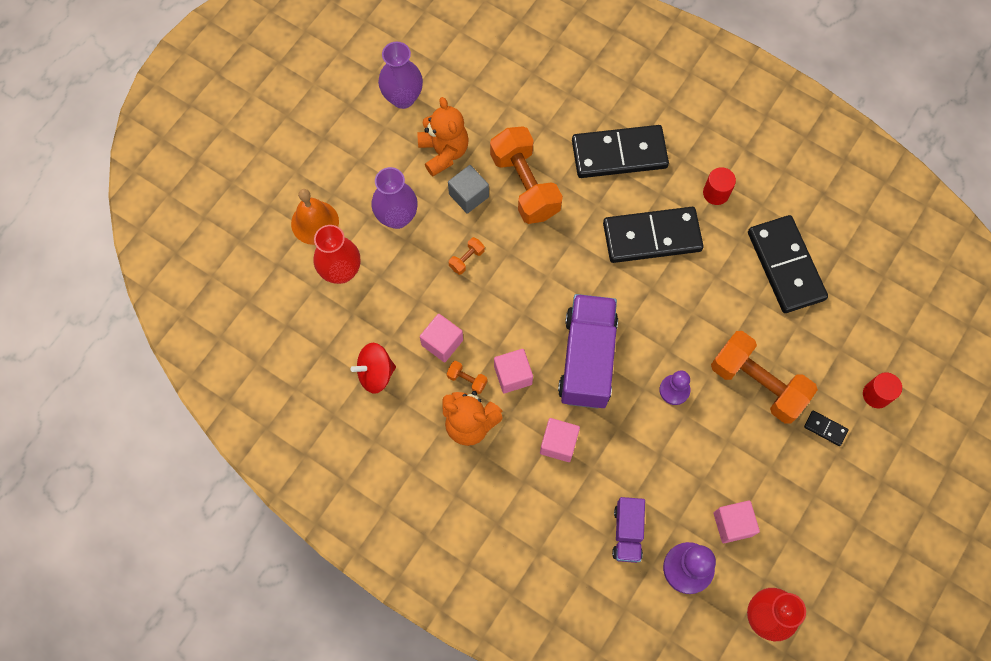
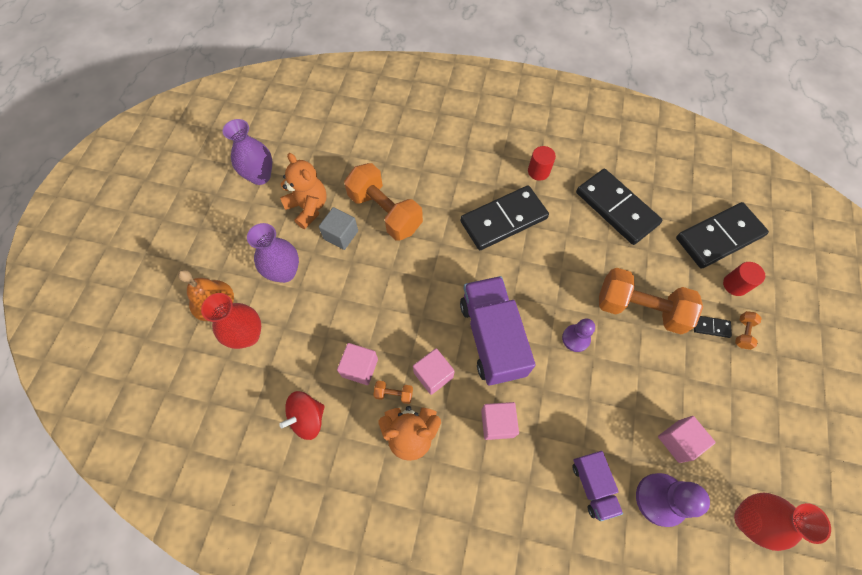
camera: 20 degrees left, 5 degrees down
(466, 259) = (357, 287): orange dumbbell -> orange dumbbell (743, 333)
(619, 154) = (451, 165): black domino -> black domino (719, 237)

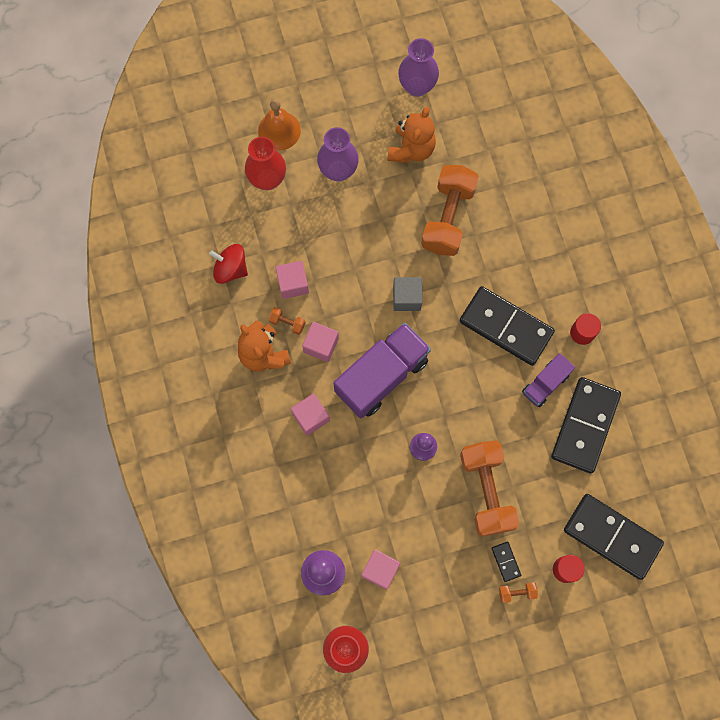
camera: 60 degrees right, 10 degrees up
(341, 235) = (401, 194): grey cube -> grey cube (407, 298)
(394, 394) = (287, 323): orange dumbbell -> orange dumbbell turned 45 degrees counterclockwise
(592, 486) = (303, 515): purple truck -> purple truck (545, 384)

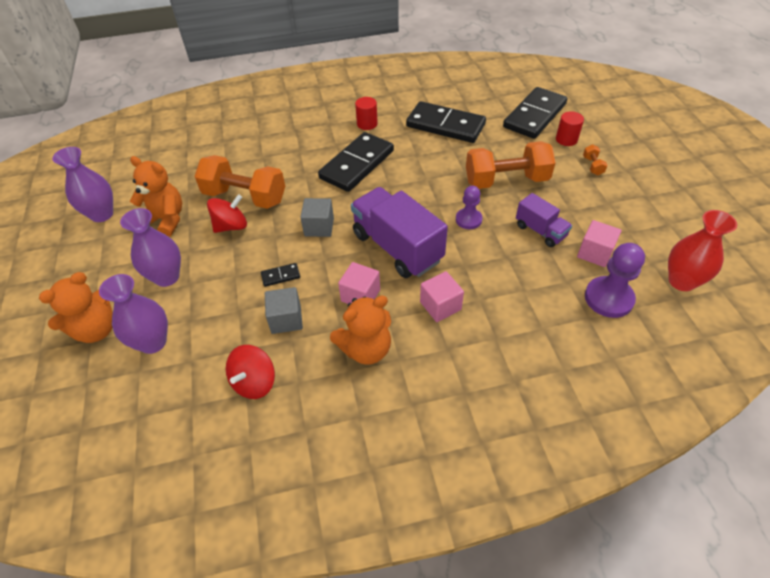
camera: 85 degrees left, 25 degrees down
(267, 179) = (153, 342): red vase -> purple vase
(279, 130) = (96, 330): orange bell -> orange teddy bear
(287, 323) = (331, 325): orange dumbbell -> none
(293, 284) = (286, 319): pink cube -> grey cube
(405, 213) = (231, 226): none -> red spinning top
(505, 561) = (567, 171): black domino -> black domino (280, 276)
(545, 384) = (409, 144): purple truck -> purple truck (540, 231)

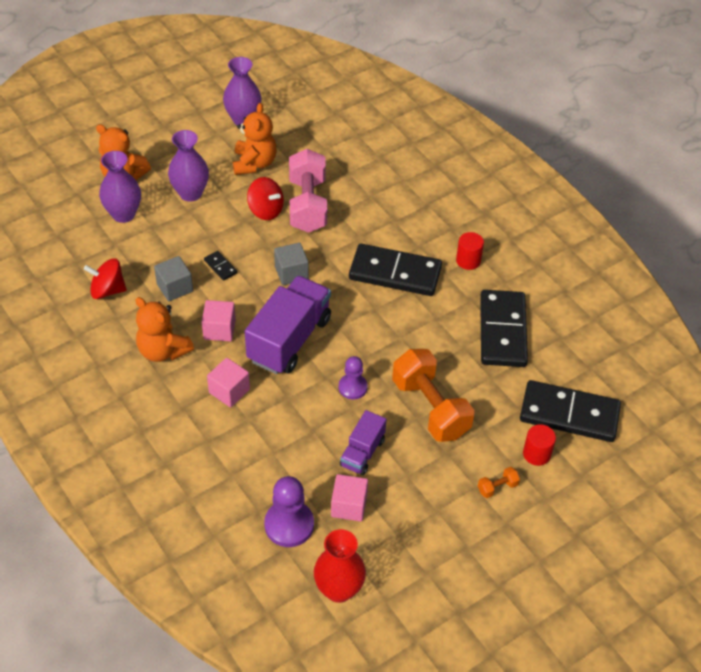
camera: 65 degrees right, 0 degrees up
(245, 197) = (307, 205): orange dumbbell -> pink dumbbell

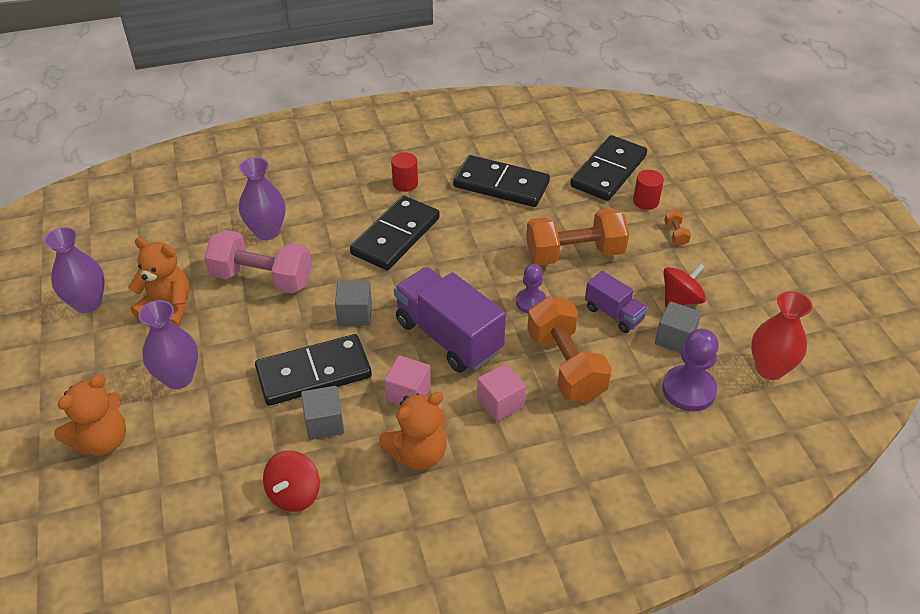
camera: 70 degrees left, 5 degrees down
(123, 214) = (171, 453): purple vase -> purple vase (267, 231)
(220, 267) = (314, 373): black domino -> black domino, size x2.49
(266, 210) = (249, 315): red spinning top -> red spinning top (681, 299)
(286, 427) = (565, 365): none -> orange dumbbell
(349, 506) = (675, 339): pink cube -> grey cube

